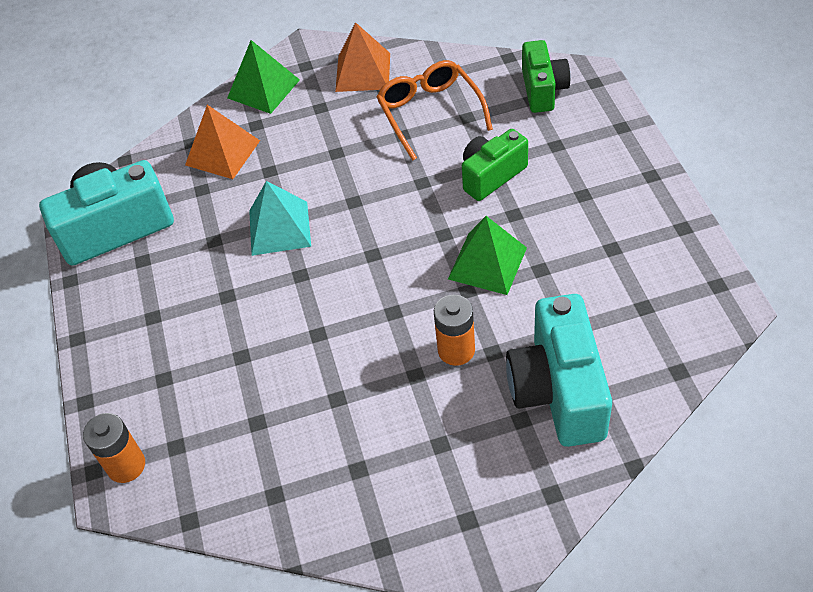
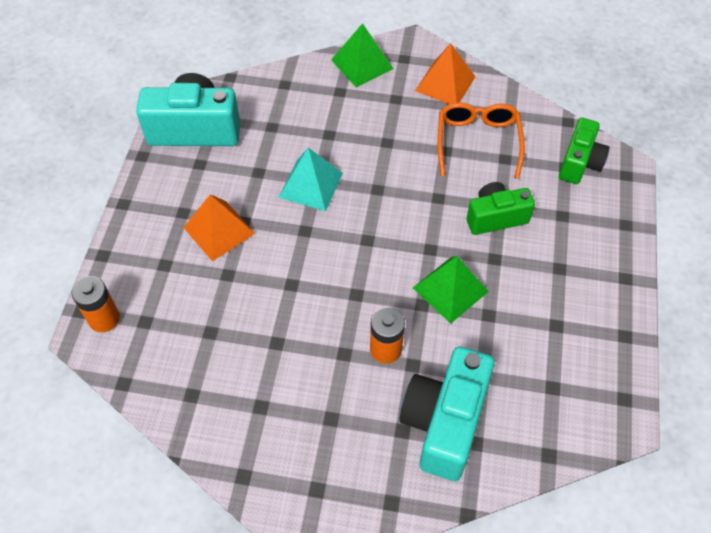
camera: 20 degrees right, 5 degrees up
(222, 153) = (303, 104): orange pyramid -> orange pyramid (219, 230)

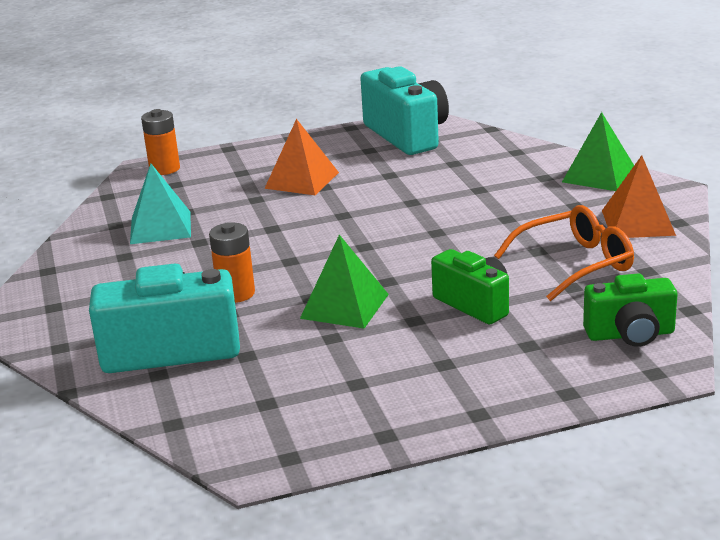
camera: 65 degrees right, 30 degrees down
(311, 185) = (402, 200): turquoise pyramid -> turquoise pyramid (160, 227)

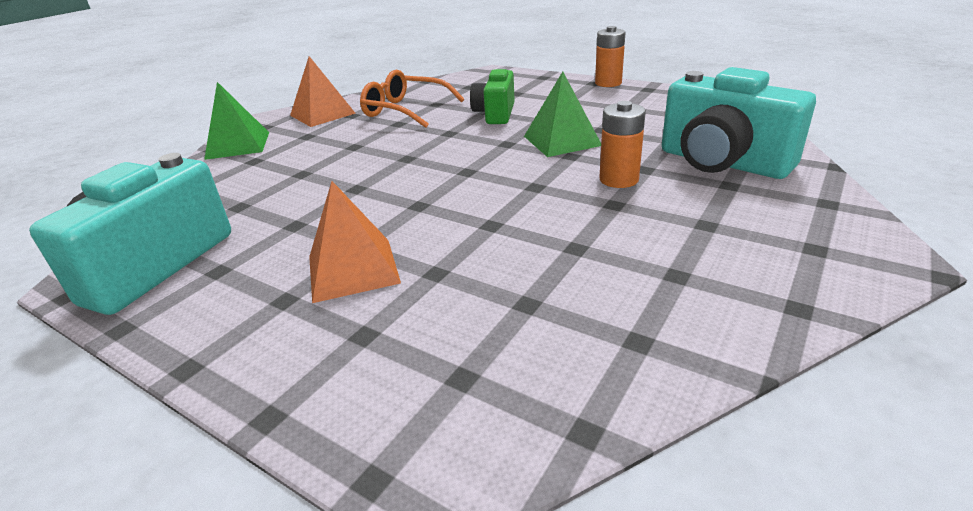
camera: 130 degrees left, 5 degrees up
(160, 227) = (588, 294): turquoise pyramid -> none
(164, 169) = (418, 439): orange battery -> orange battery (608, 83)
(630, 334) = (470, 82): green camera -> none

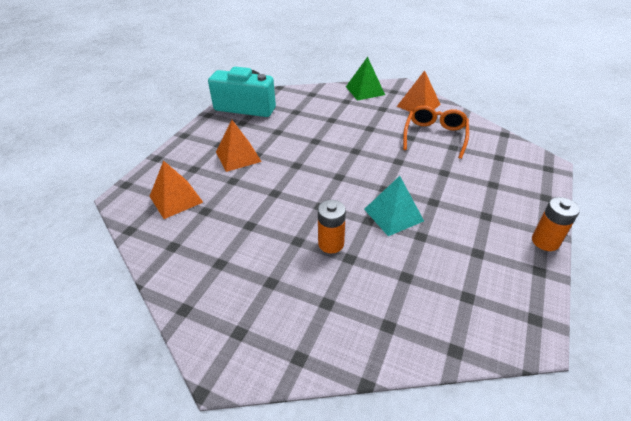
camera: 80 degrees right, 10 degrees up
(476, 353) = (176, 199): none -> orange pyramid
(495, 114) = (439, 178): green camera -> none
(561, 140) = (393, 214): green pyramid -> turquoise pyramid
(722, 163) = (364, 304): turquoise camera -> none

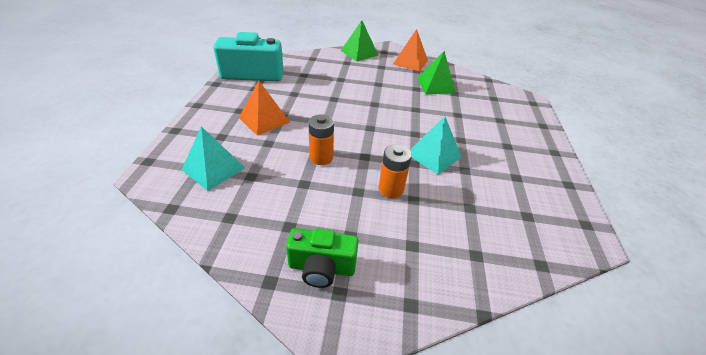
camera: 20 degrees left, 0 degrees up
(176, 199) = (213, 168): orange pyramid -> turquoise pyramid
(233, 306) = (321, 268): none -> green camera
(434, 136) = (435, 85): orange glasses -> green pyramid
(545, 241) = (561, 160): orange battery -> orange battery (321, 157)

